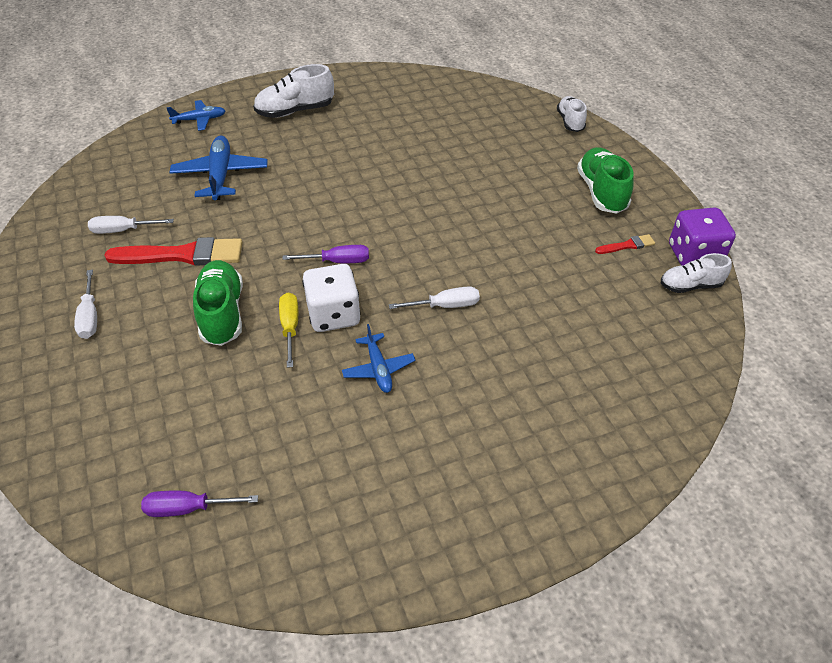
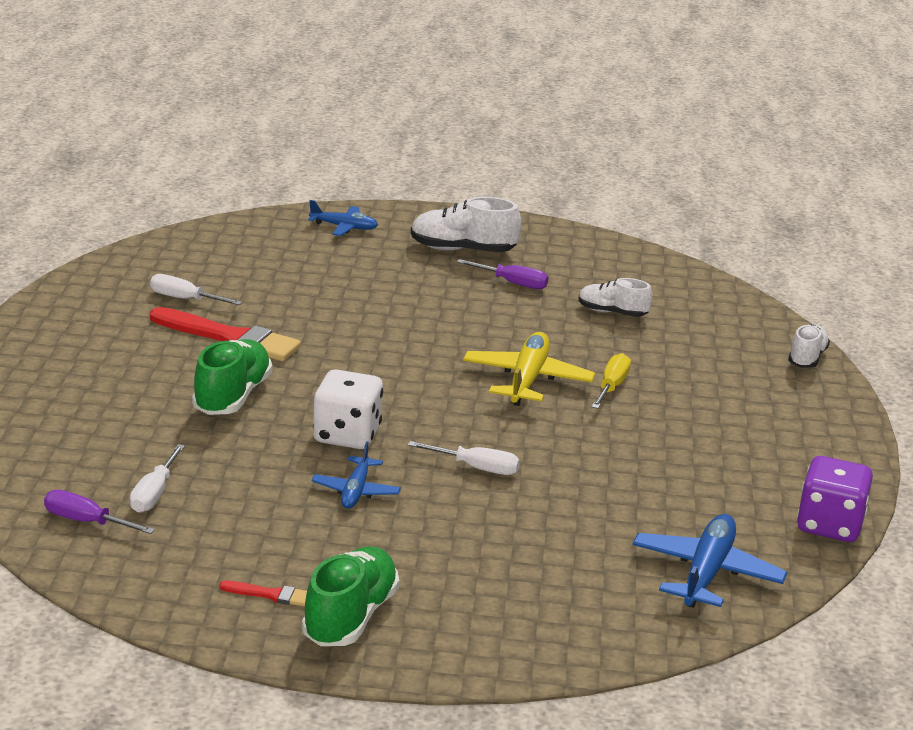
camera: 25 degrees right, 20 degrees down
(90, 316) = (101, 356): white screwdriver -> white screwdriver (154, 493)
(221, 175) = (326, 283): blue plane -> blue plane (706, 573)
(290, 328) = (292, 430): yellow screwdriver -> yellow screwdriver (611, 387)
(337, 261) = (390, 395): purple screwdriver -> purple screwdriver (512, 283)
(419, 209) = (527, 380): none -> yellow plane
(601, 192) = (773, 434): green shoe -> green shoe (350, 617)
(627, 245) = (752, 489): red brush -> red brush (270, 595)
(690, 285) = (792, 548): white shoe -> white shoe (612, 312)

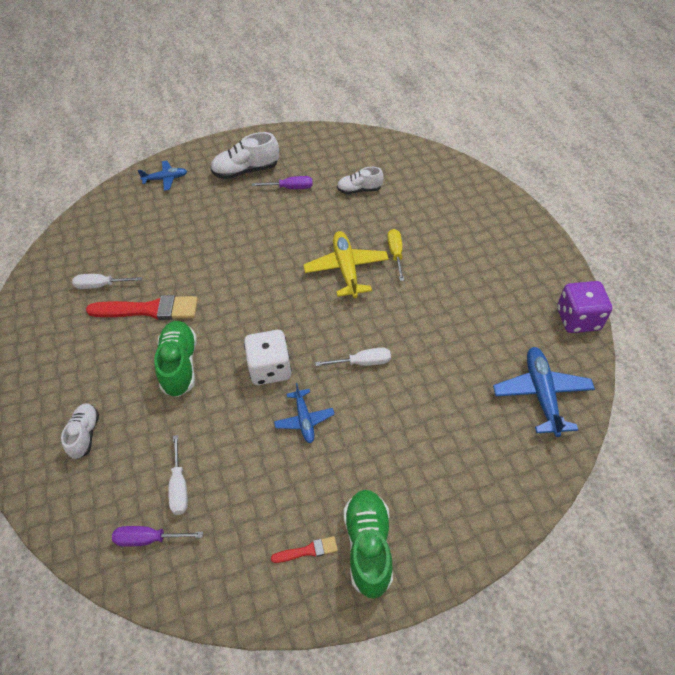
camera: 20 degrees left, 25 degrees up
(806, 358) = (482, 184): white shoe -> white shoe (85, 435)

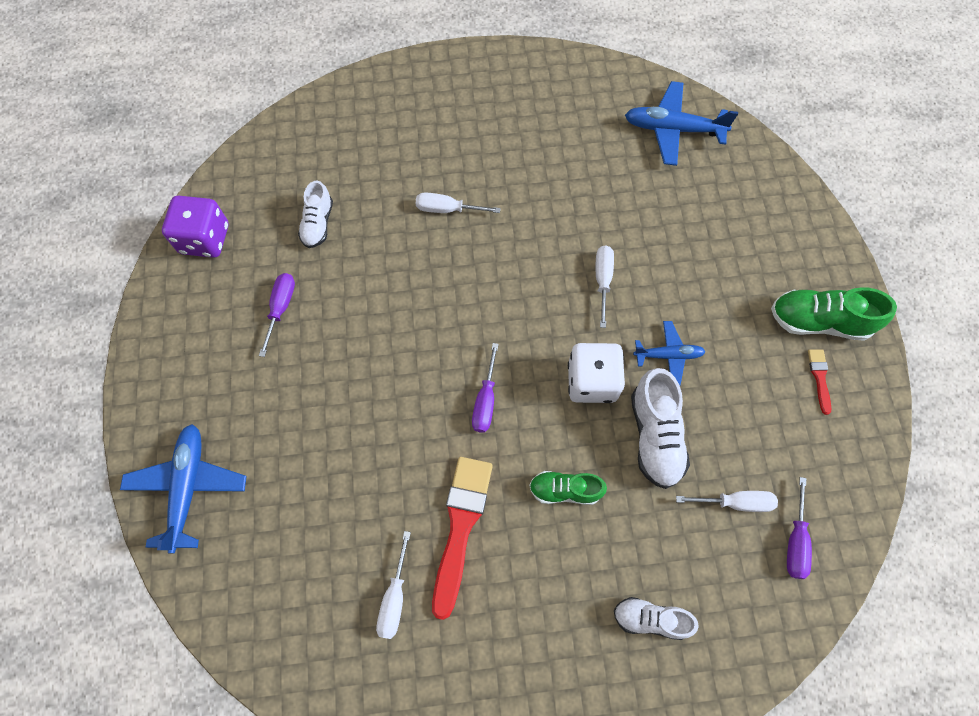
camera: 80 degrees left, 15 degrees up
(166, 179) = (188, 487): blue plane -> blue plane, size x1.66
(180, 365) = (565, 490): green shoe -> green shoe, size x0.64
(243, 306) = (485, 400): none -> purple screwdriver
(246, 171) = (219, 363): white shoe -> white shoe (655, 436)
(346, 269) = (456, 268): yellow plane -> none
(396, 254) = (448, 209): yellow screwdriver -> white screwdriver
(578, 319) = (588, 69): purple dice -> purple dice (205, 239)

